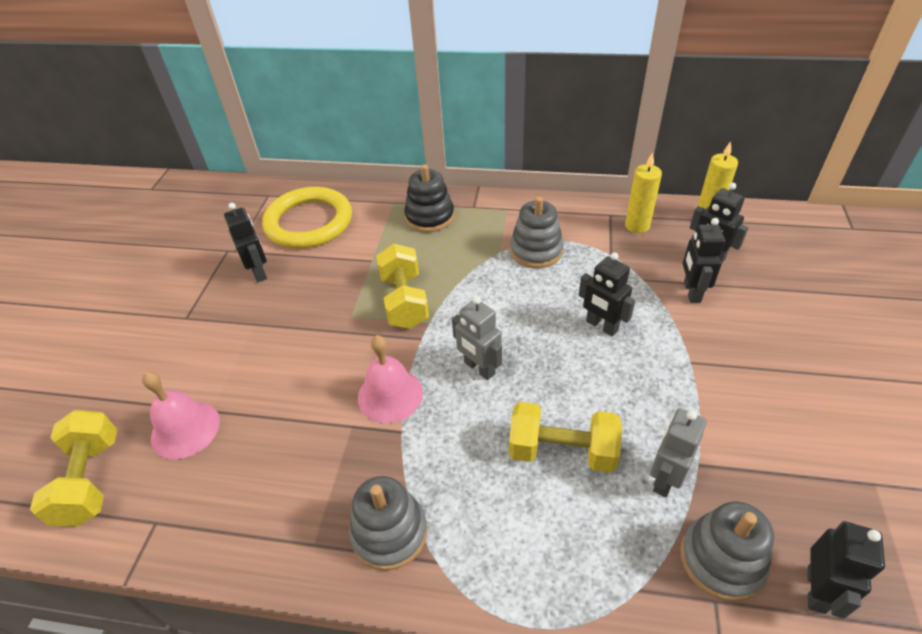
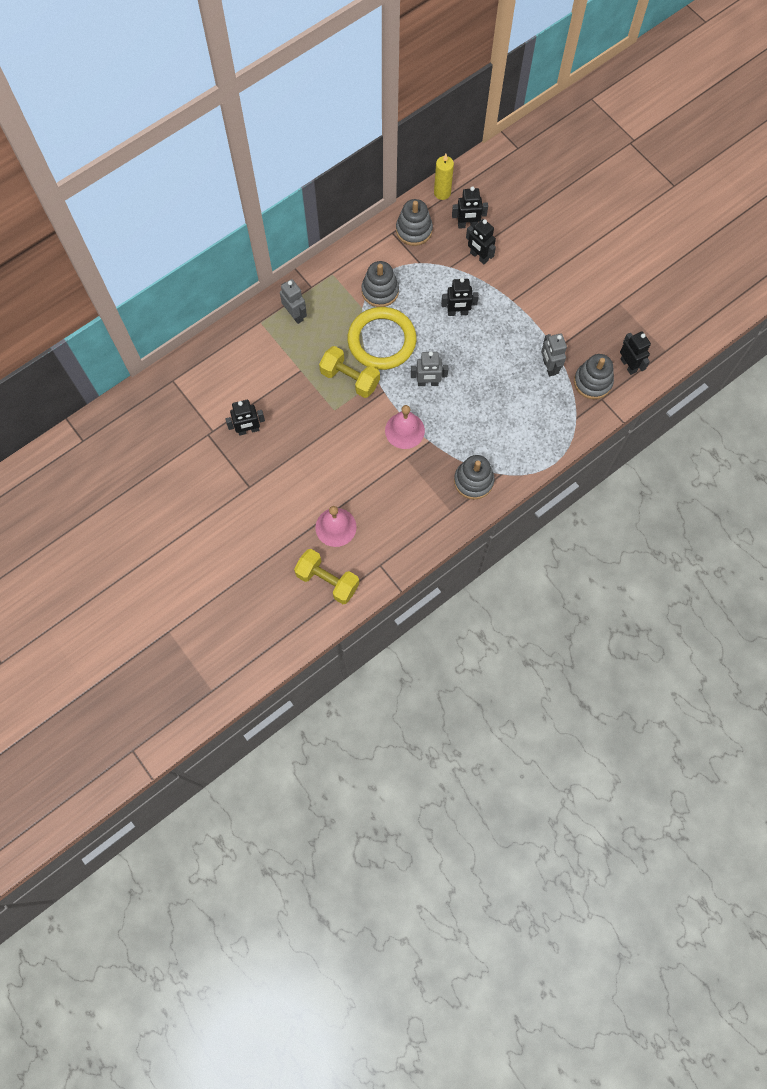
camera: 50 degrees left, 25 degrees up
(259, 272) = (248, 430): black robot -> black robot turned 150 degrees clockwise
(309, 222) = (228, 376): yellow ring -> yellow ring (382, 341)
(429, 217) = (295, 315): black stacking toy -> grey robot
(562, 451) = (501, 390): yellow dumbbell -> none
(637, 226) = (414, 230): yellow candle -> grey stacking toy

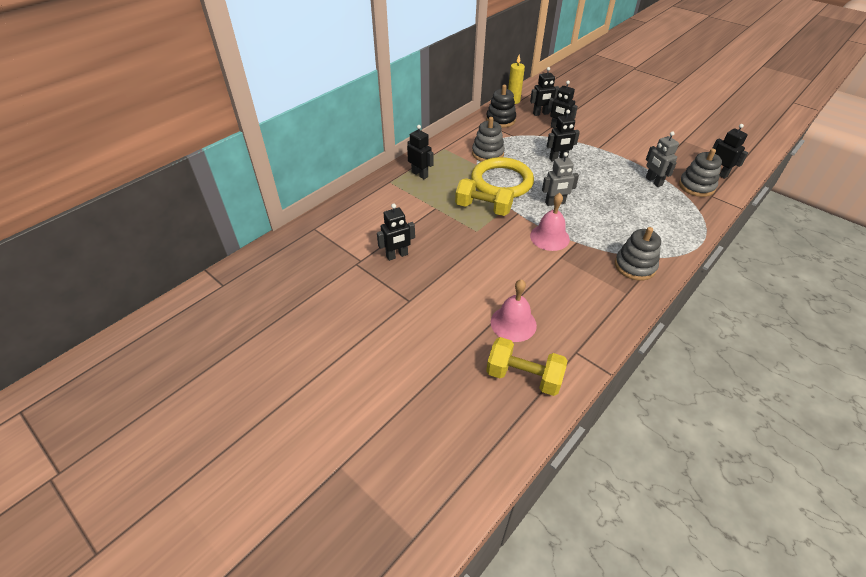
camera: 10 degrees left, 25 degrees down
(295, 315) = (420, 174): grey robot -> black robot
(414, 230) = (500, 120): grey stacking toy -> black stacking toy

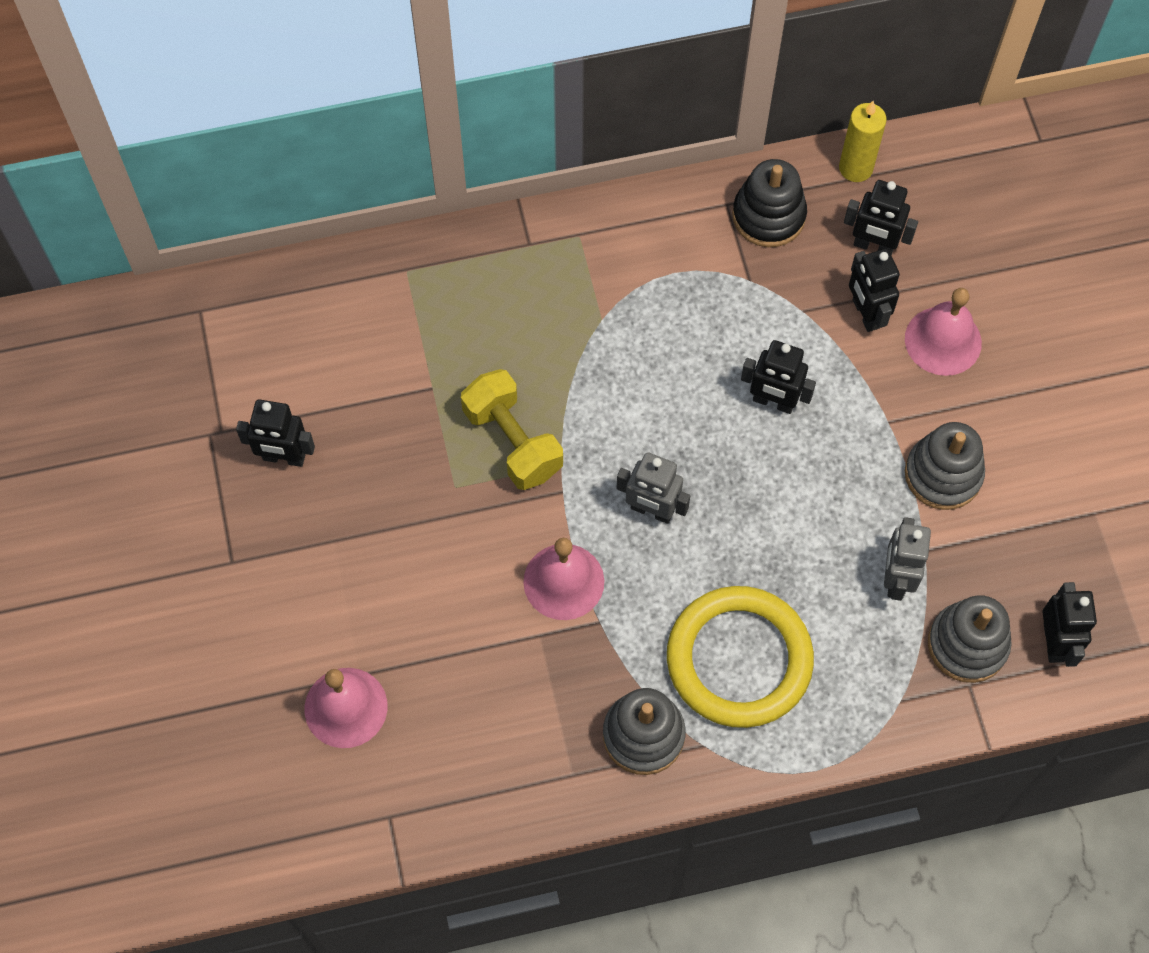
camera: 35 degrees right, 20 degrees up
(420, 174) = (475, 283): black robot -> none
(487, 153) = (649, 302): grey stacking toy -> grey stacking toy (943, 474)
(501, 181) = (606, 395): yellow ring -> yellow ring (739, 659)
(523, 376) = (279, 802): yellow dumbbell -> none
(588, 124) = (943, 341): none -> pink bell

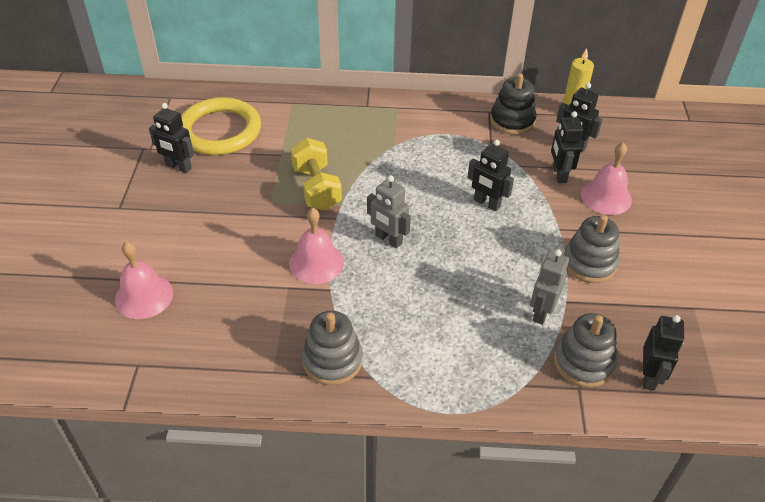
camera: 15 degrees right, 20 degrees down
(739, 659) = (416, 332): yellow ring -> yellow ring (220, 131)

